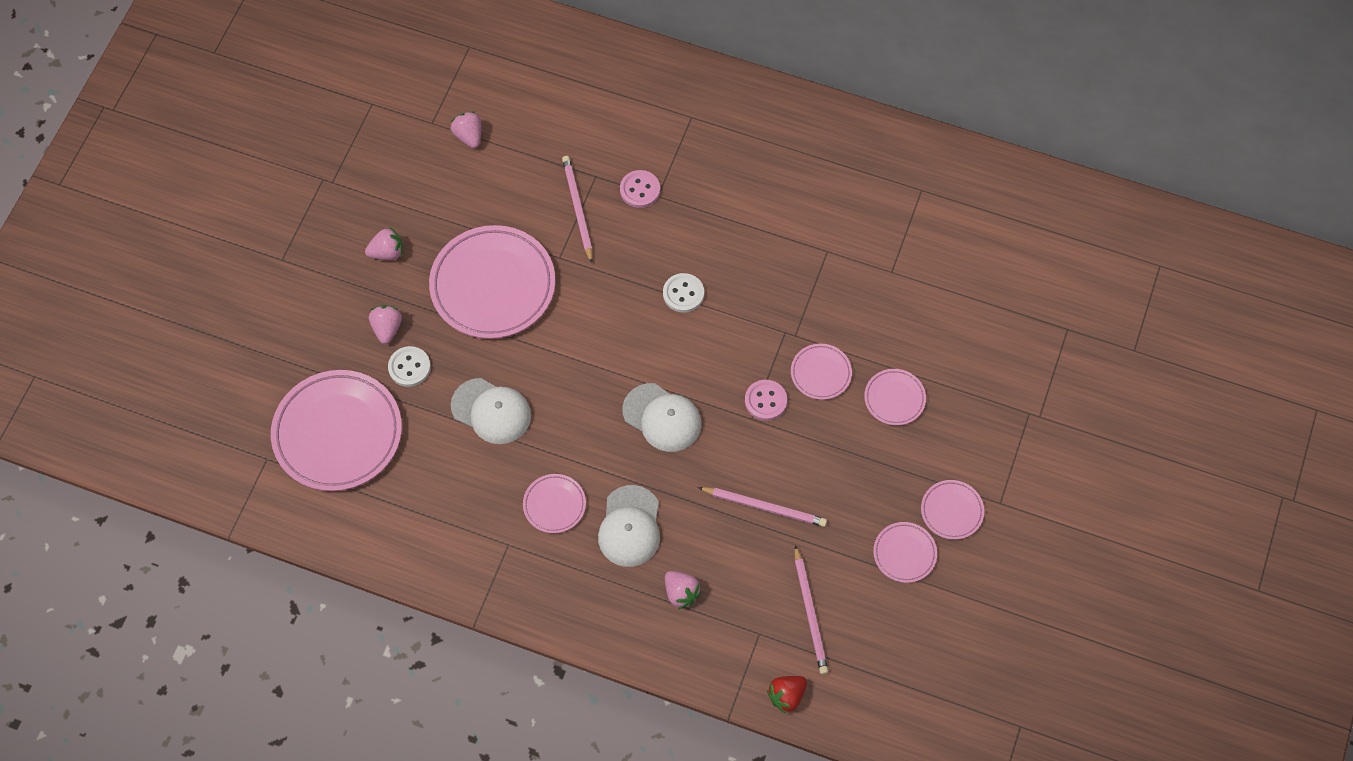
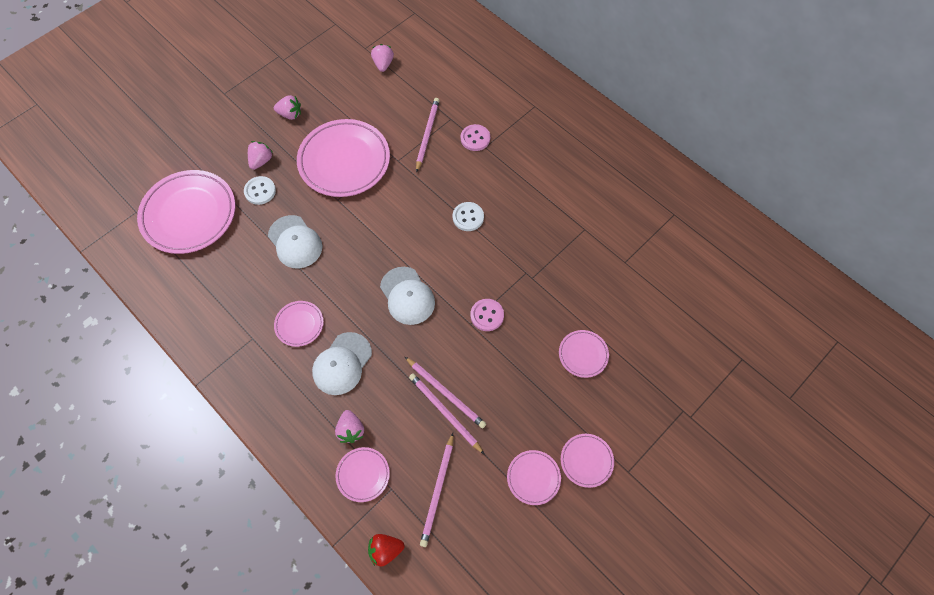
camera: 25 degrees right, 0 degrees up
(774, 528) = (445, 412): none -> pink pencil
(821, 373) = (537, 312): pink plate -> pink plate (363, 475)

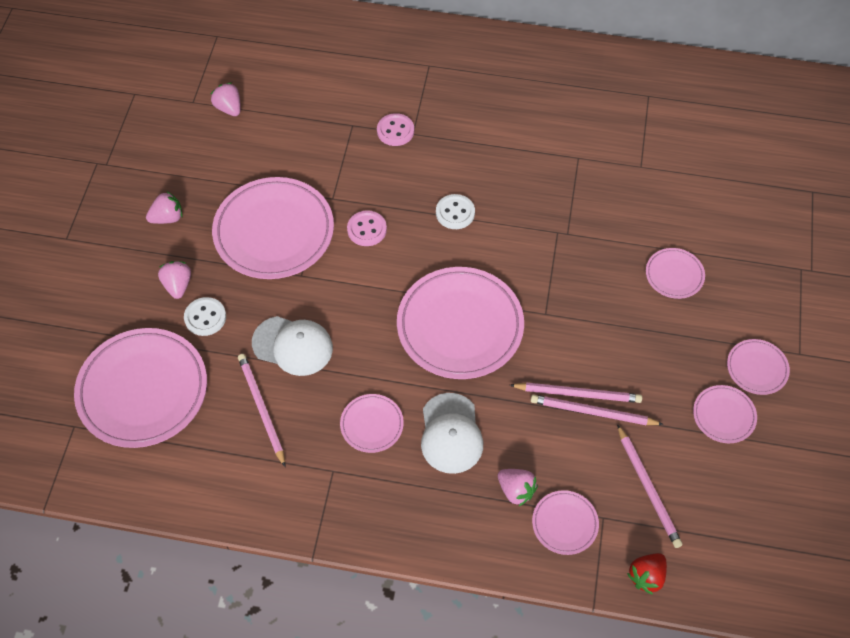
camera: 35 degrees left, 5 degrees down
(407, 296) = (460, 326): white cap -> pink plate
(427, 134) = (341, 154): pink pencil -> pink pencil (261, 408)
(487, 315) = (554, 295): pink button -> pink button (367, 229)

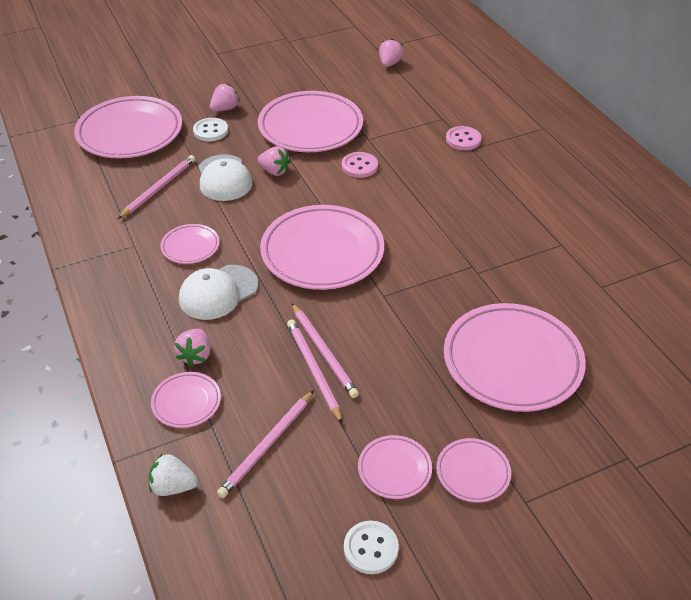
camera: 55 degrees right, 15 degrees down
(167, 218) = (274, 81): pink strawberry -> pink strawberry (274, 171)
(455, 213) = (425, 202): white button -> white button (371, 548)
(646, 576) = (173, 486): red strawberry -> white strawberry
(674, 275) = (512, 361): pink plate -> pink plate, size x2.10

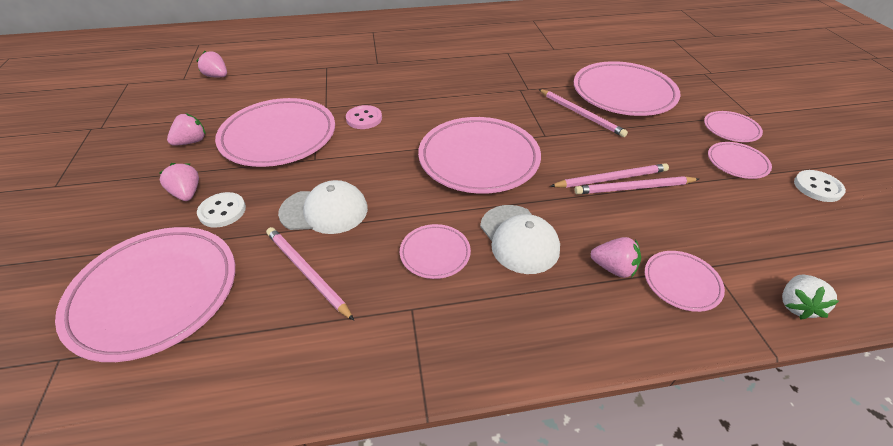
camera: 75 degrees left, 0 degrees up
(267, 445) = (728, 230): pink pencil -> pink pencil (581, 114)
(274, 171) = (336, 171): pink strawberry -> pink strawberry (191, 142)
(463, 139) = (362, 64): pink button -> none

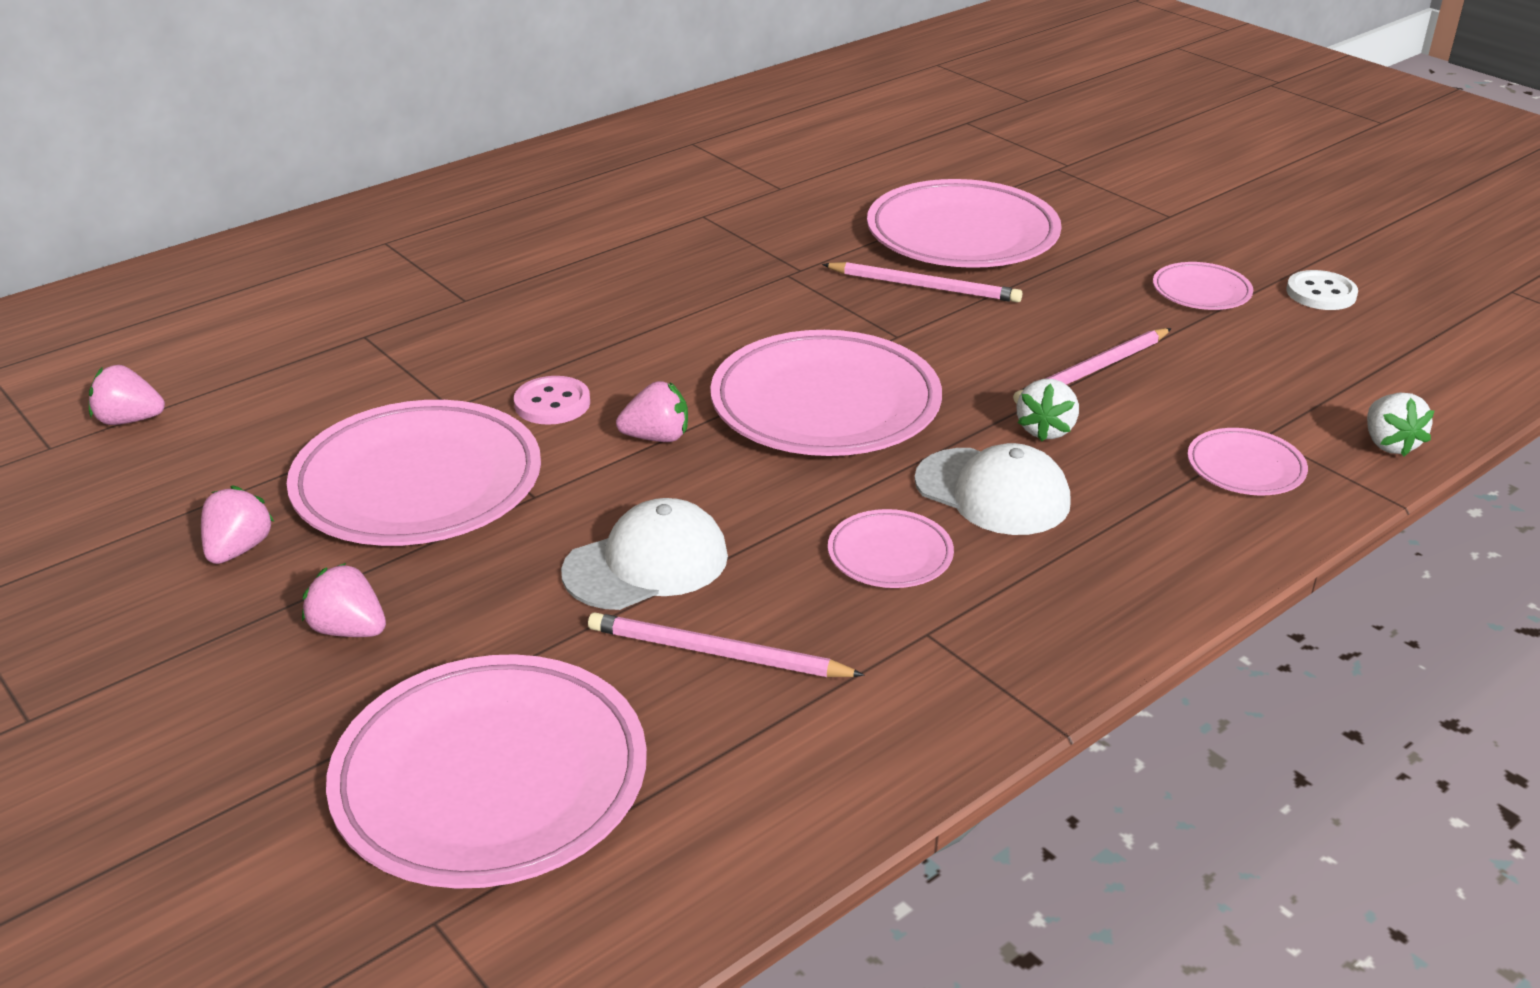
camera: 30 degrees left, 10 degrees down
(222, 211) = (457, 630): white button -> none
(578, 213) = (1045, 430): none -> white strawberry
(611, 179) = (1051, 368): pink pencil -> none
(613, 268) = (1149, 482): pink strawberry -> pink strawberry (657, 437)
(731, 129) = (1159, 246): pink plate -> none

